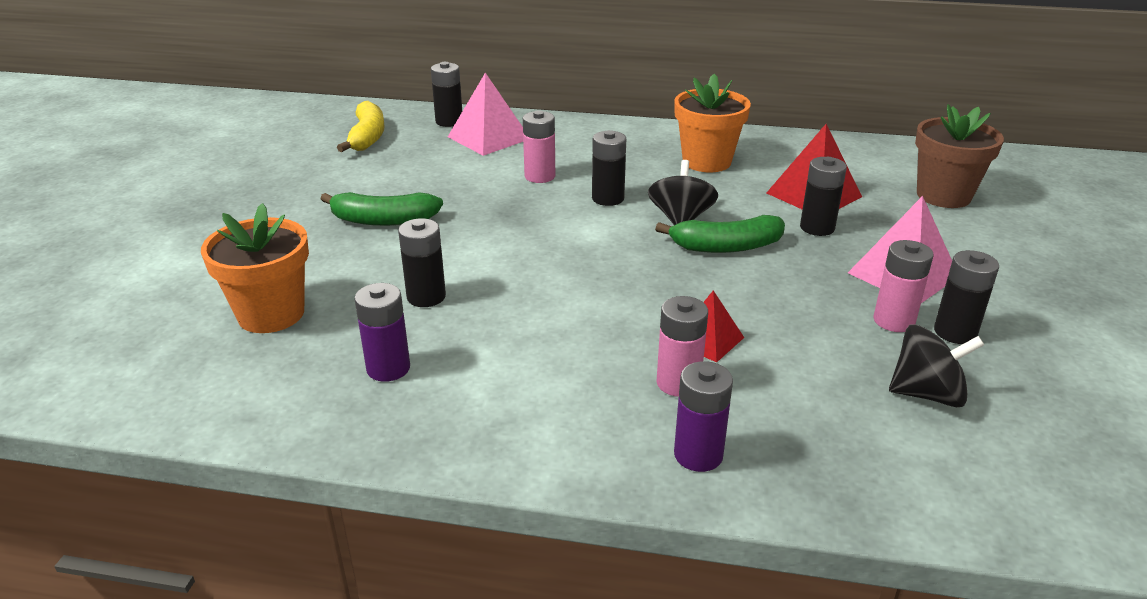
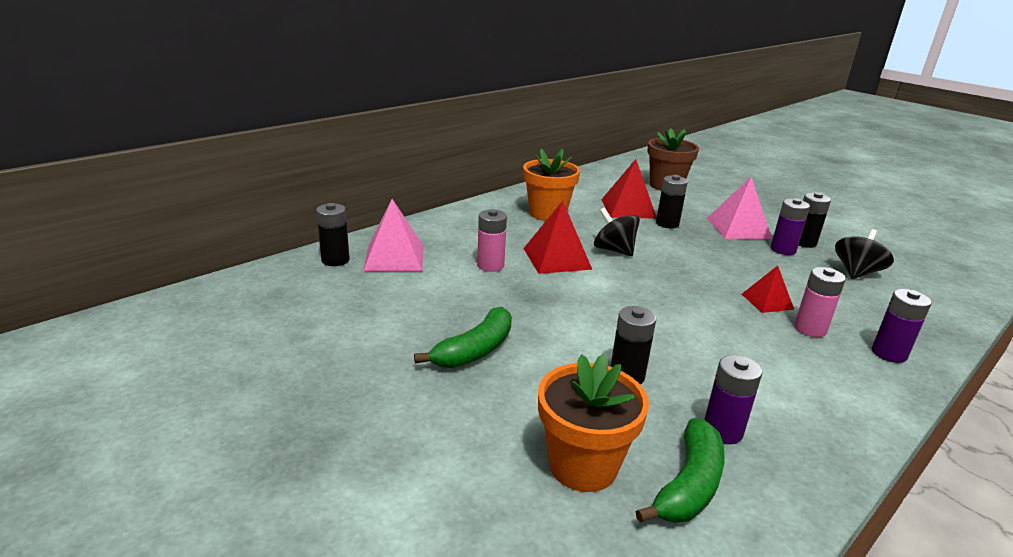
camera: 55 degrees left, 5 degrees down
(367, 137) = (298, 302): yellow banana -> none
(608, 198) = (557, 258): black battery -> red pyramid
(726, 247) = (663, 253): green banana -> green banana (689, 485)
(894, 321) = (783, 250): pink battery -> purple battery

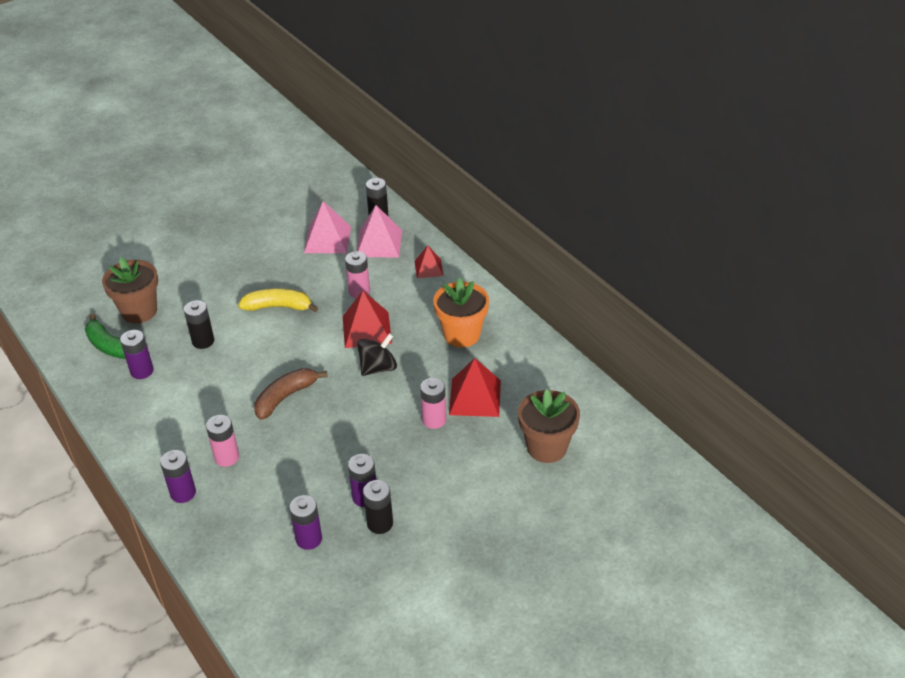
camera: 100 degrees right, 15 degrees up
(475, 350) = (248, 279): green banana -> none
(532, 318) = (278, 307): none -> yellow banana
(583, 465) = (139, 311): orange flower pot -> brown flower pot
(667, 224) = (434, 420): black battery -> pink battery
(690, 299) = (285, 397): none -> brown banana
(738, 228) = (420, 477): pink pyramid -> pink pyramid (327, 239)
(767, 301) = (272, 445): red pyramid -> red pyramid (428, 268)
(856, 272) = (309, 539): black spinning top -> purple battery

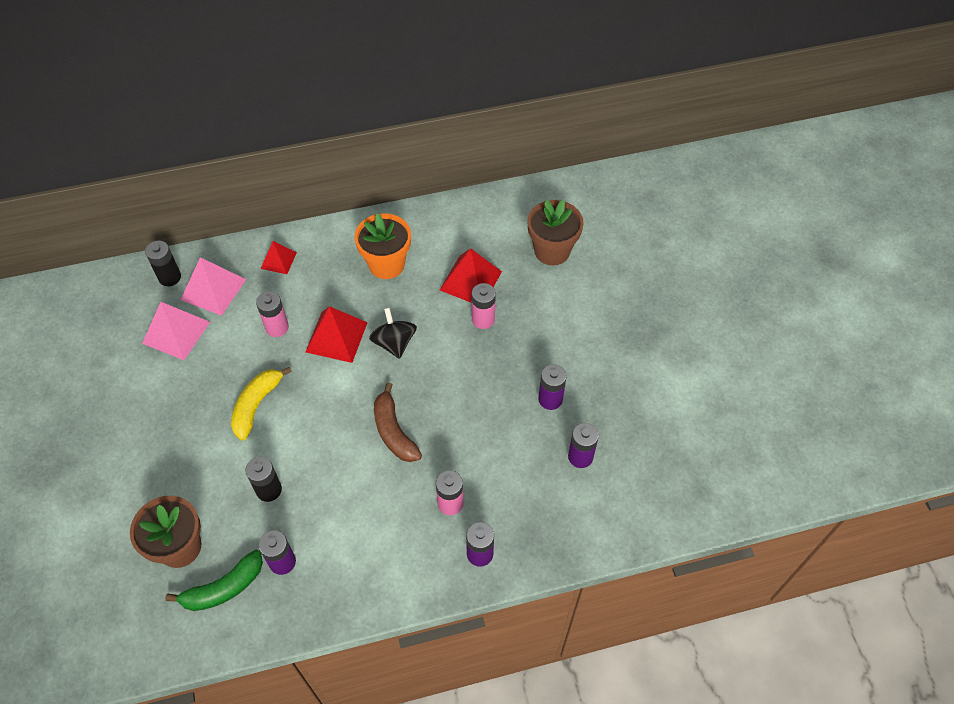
camera: 70 degrees left, 15 degrees up
(380, 523) = (585, 396): black battery -> none

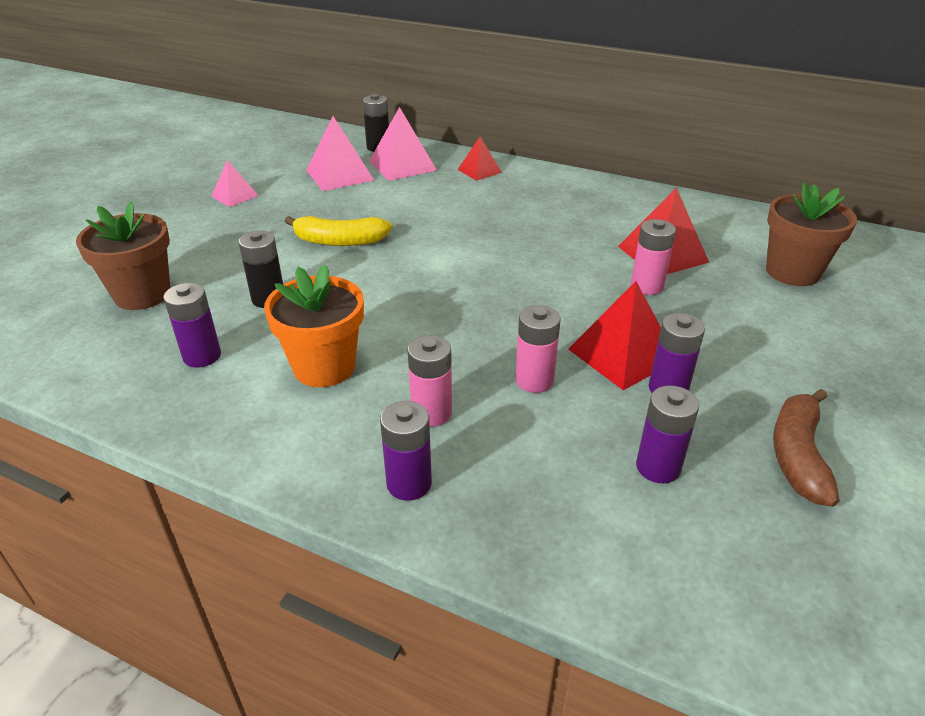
camera: 40 degrees right, 20 degrees down
(120, 410) = (235, 196): none -> pink pyramid
(224, 588) = (128, 343): green banana -> none
(256, 405) = (340, 241): yellow banana -> yellow banana turned 150 degrees counterclockwise
(277, 327) = (424, 205): pink battery -> pink battery (534, 380)
(336, 337) = (471, 233): red pyramid -> red pyramid (622, 354)
(386, 264) = (580, 210): orange flower pot -> orange flower pot (324, 367)
(394, 343) = (524, 260): black spinning top -> none
(394, 431) = (443, 321): brown banana -> brown banana (798, 455)

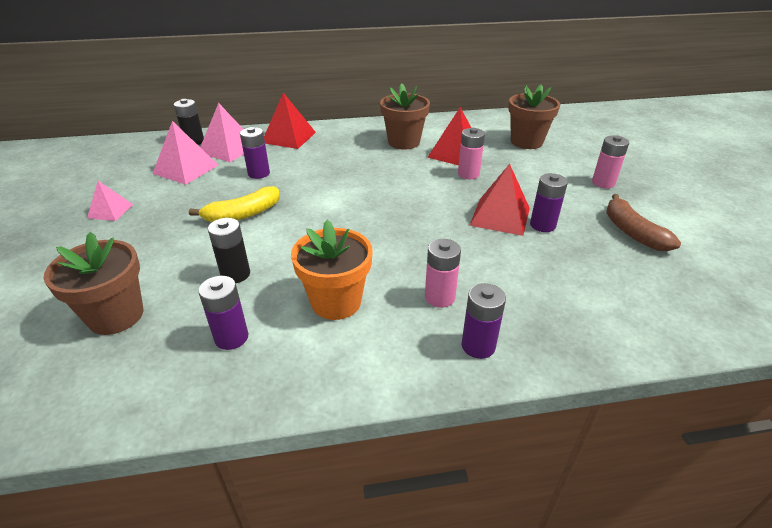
camera: 35 degrees left, 0 degrees up
(479, 171) = (289, 137): red pyramid -> red pyramid, size x1.65
(534, 380) = (473, 251): pink battery -> pink battery (603, 183)
(610, 218) = (404, 142): none -> brown flower pot
(658, 467) = (585, 268): purple battery -> purple battery (259, 173)

